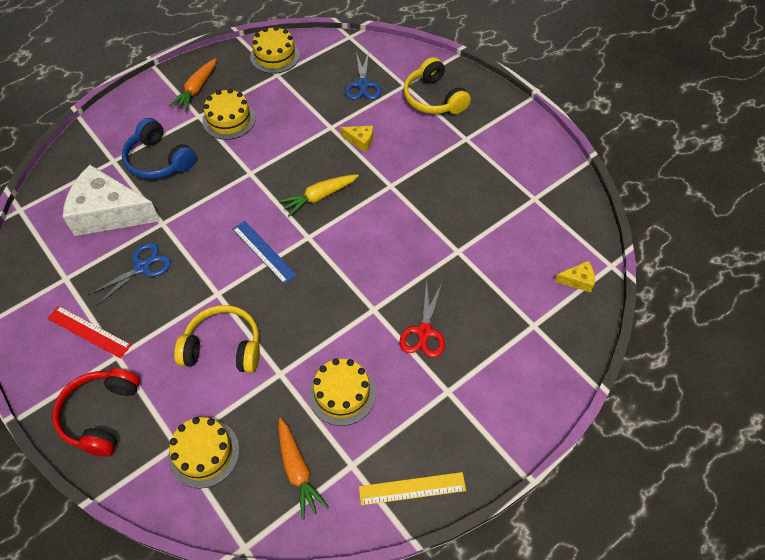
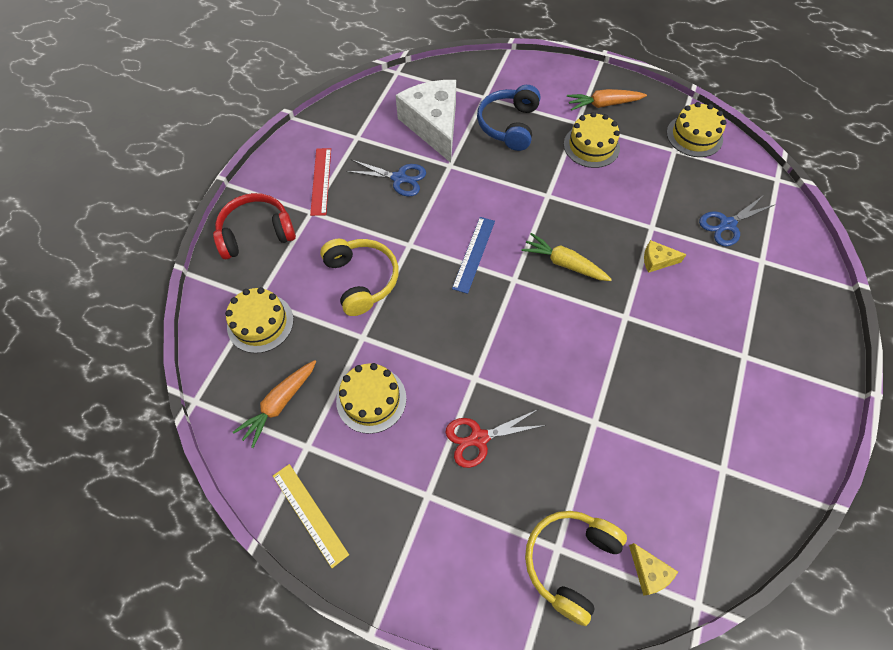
camera: 60 degrees right, 5 degrees up
(360, 141) = (657, 260): yellow cheese -> yellow cheese turned 105 degrees clockwise
(433, 98) = (770, 297): yellow headphones -> yellow headphones (570, 562)

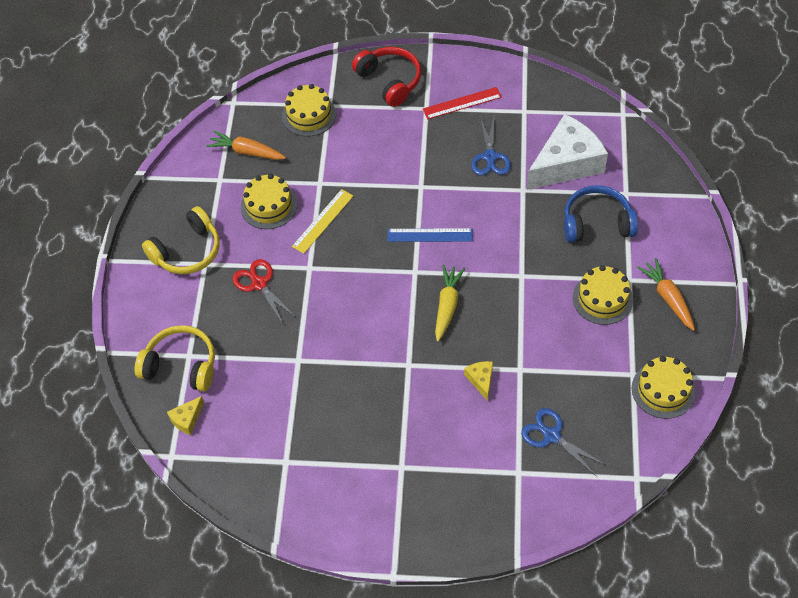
camera: 75 degrees right, 5 degrees down
(310, 514) = (172, 198): yellow ruler -> yellow ruler (323, 221)
(361, 280) = (372, 165): yellow headphones -> yellow headphones (187, 251)

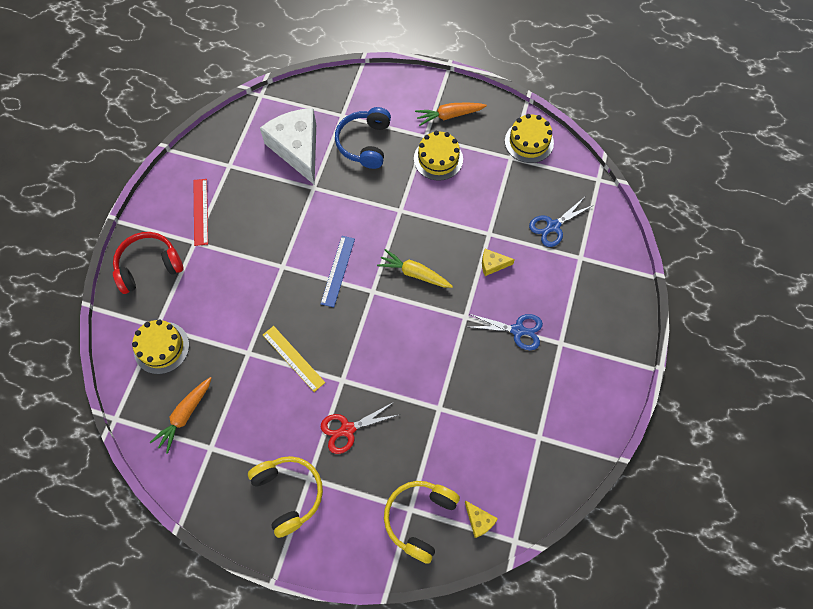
camera: 80 degrees left, 10 degrees up
(269, 206) = (259, 405): yellow cake -> none
(490, 157) = (269, 204): blue scissors -> blue scissors (517, 330)

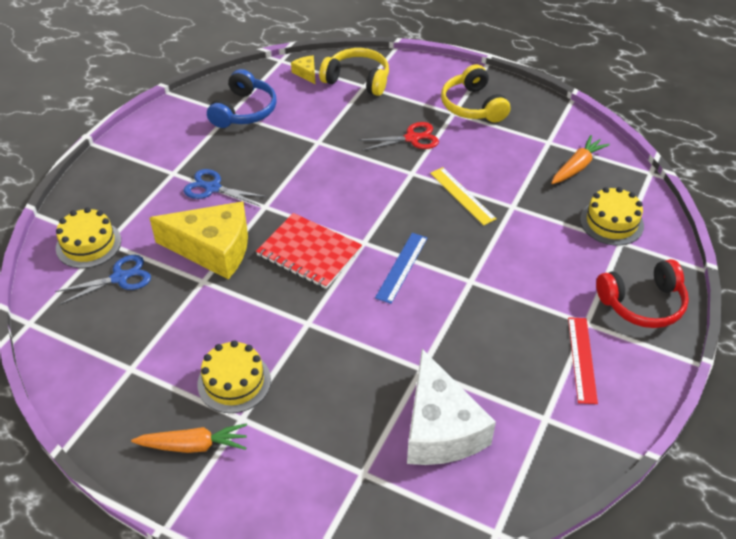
camera: 170 degrees left, 20 degrees down
(365, 143) = (335, 421): blue headphones -> blue headphones (244, 111)
(414, 273) = (309, 252): yellow carrot -> red notebook
(419, 518) = (357, 80): yellow headphones -> yellow headphones turned 105 degrees counterclockwise
(492, 264) = (213, 249): yellow cheese -> yellow cheese, size x2.41
(529, 142) = (94, 386): yellow cake -> yellow cake (88, 244)

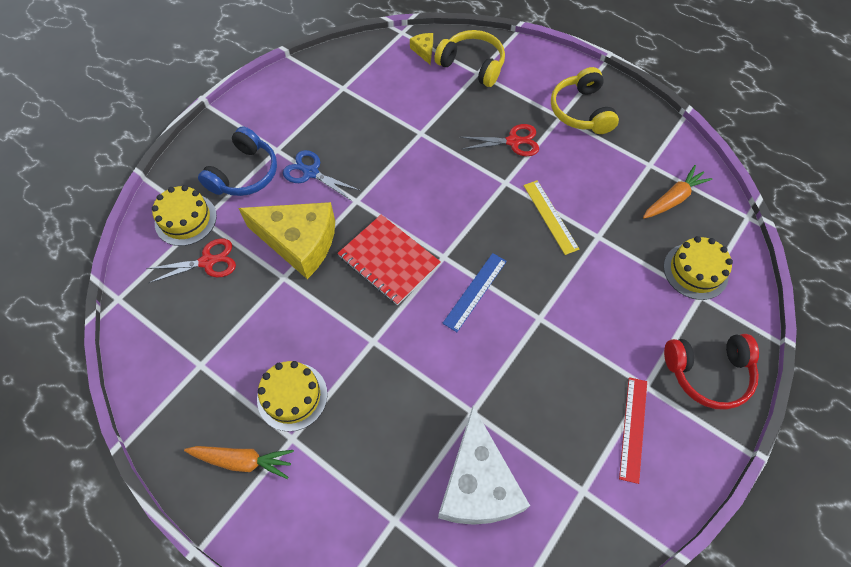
camera: 10 degrees right, 15 degrees up
(120, 278) = (207, 262): blue scissors -> red scissors
(244, 111) = (356, 87): blue headphones -> blue headphones (244, 173)

